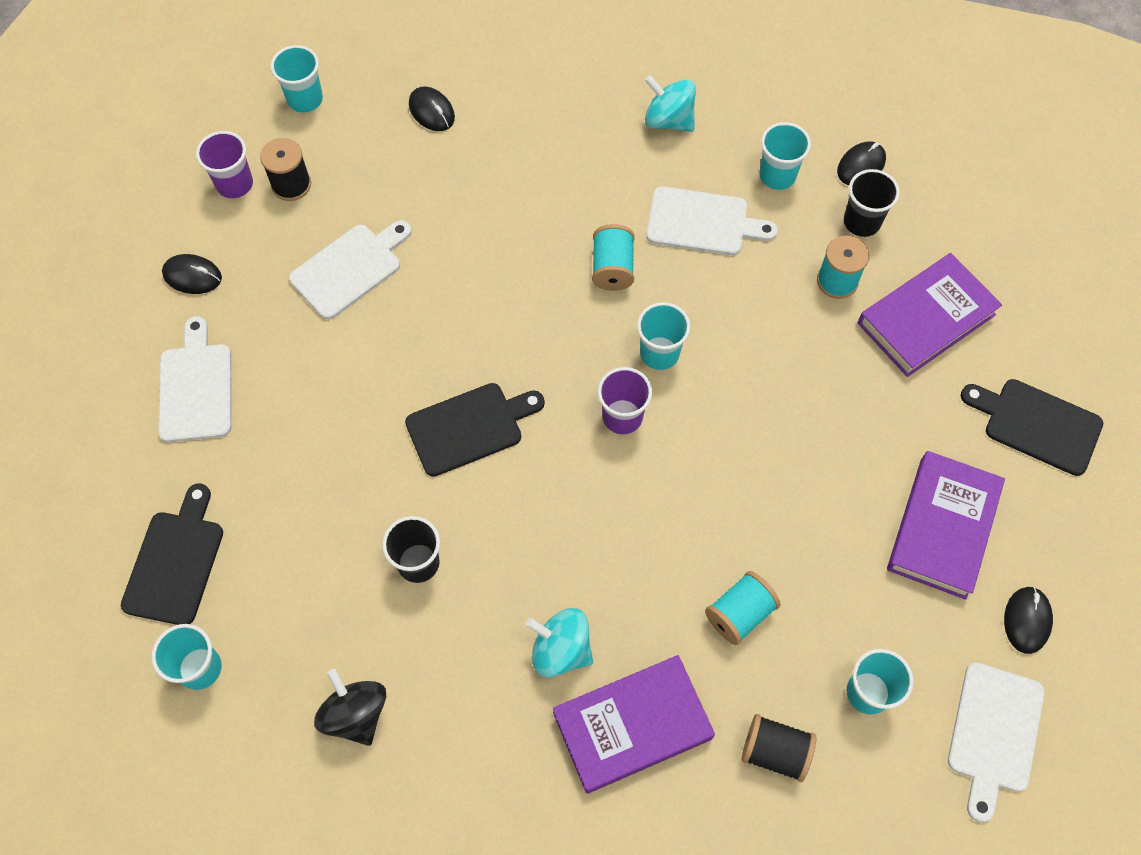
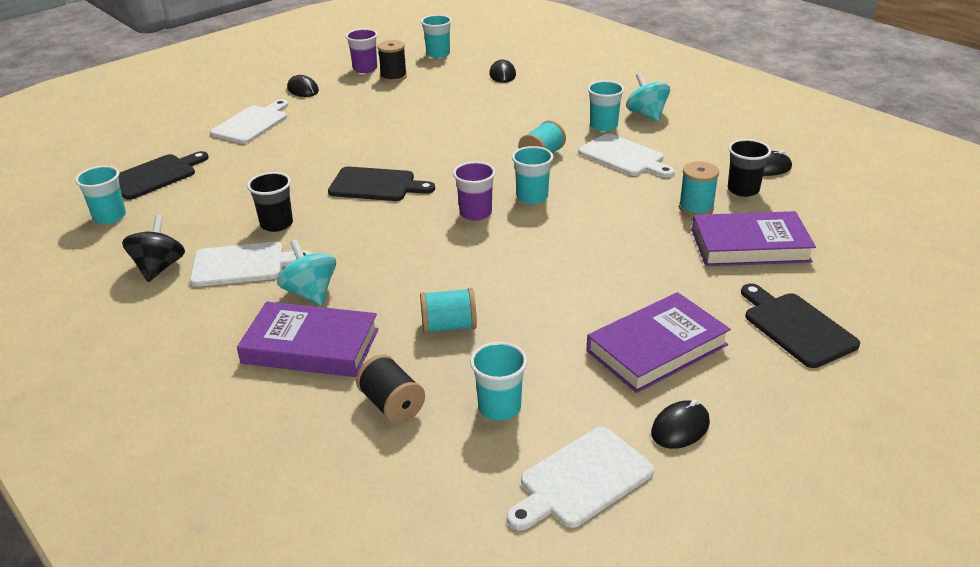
camera: 35 degrees right, 30 degrees down
(349, 269) = (386, 111): white cutting board -> white cutting board (243, 264)
(777, 175) = (699, 154): turquoise cup -> turquoise cup (603, 126)

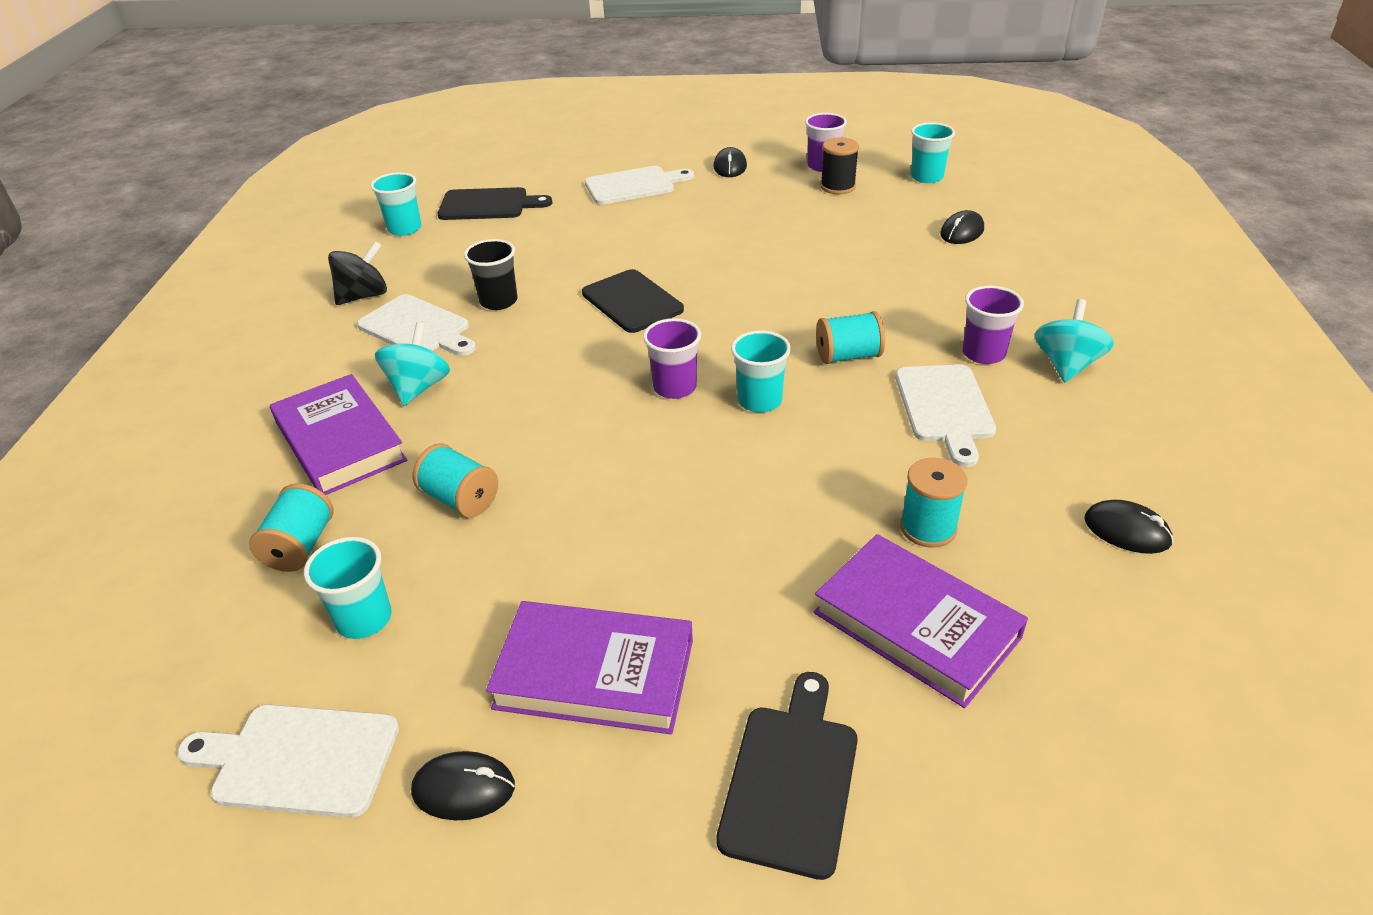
camera: 45 degrees right, 5 degrees up
(392, 405) = (300, 546): black spool -> turquoise spool
(603, 126) = (983, 353): turquoise cup -> purple cup
(743, 190) = (1035, 541): black cup -> none

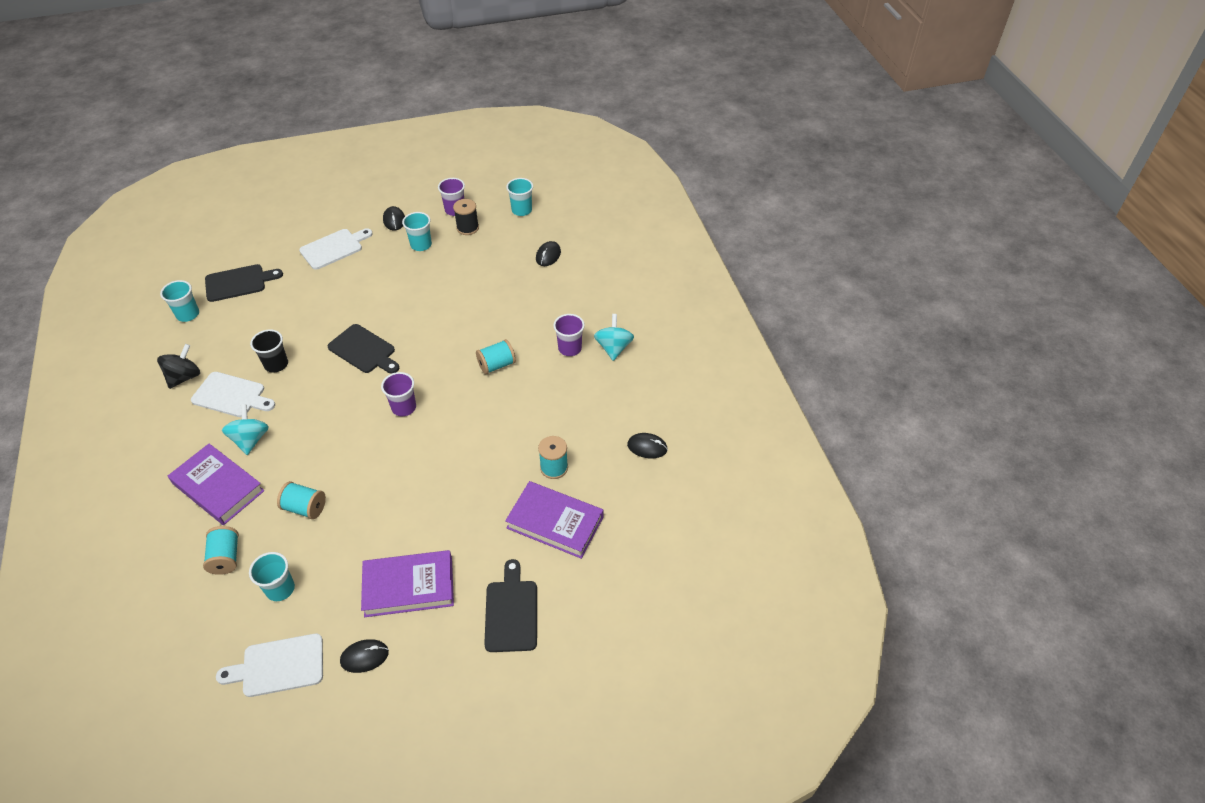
camera: 20 degrees left, 10 degrees up
(759, 401) = (453, 407): turquoise cup -> turquoise cup (421, 245)
(945, 407) = (553, 390): white cutting board -> none

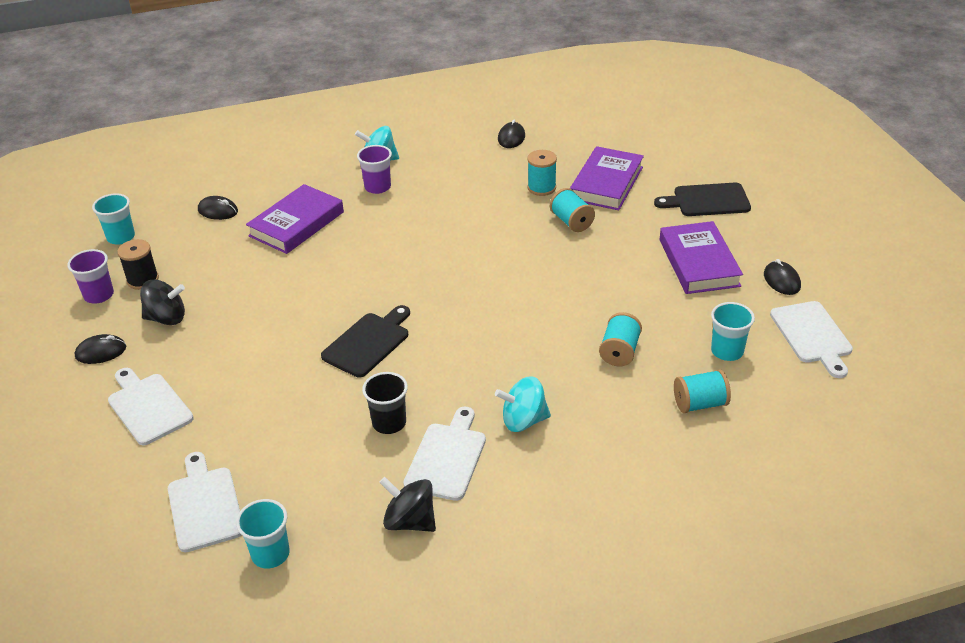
camera: 90 degrees left, 10 degrees down
(218, 487) = (602, 434): purple book -> purple book (296, 224)
(238, 283) = (204, 505): black cutting board -> white cutting board
(404, 407) = (465, 296): purple cup -> none
(421, 245) = (167, 318): turquoise cup -> black spinning top
(496, 365) = (400, 234): turquoise spool -> turquoise spool (571, 222)

